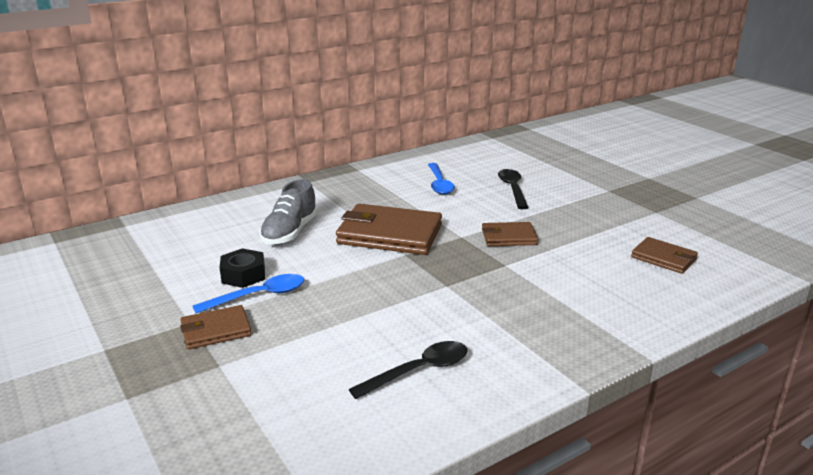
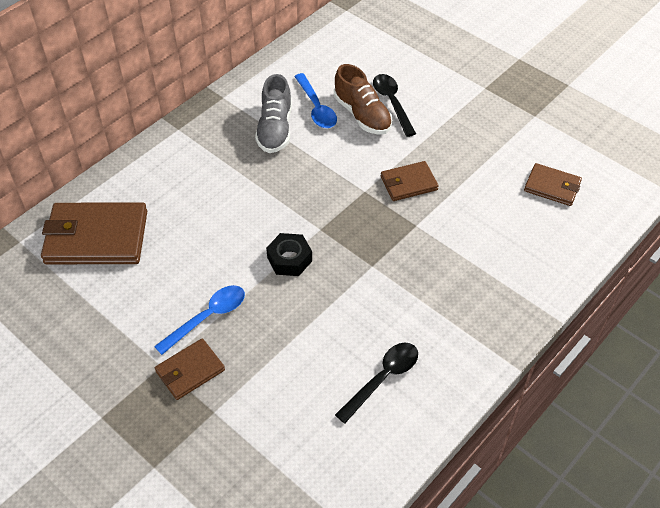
camera: 15 degrees left, 25 degrees up
(243, 275) = (179, 291): black nut -> black nut (289, 259)
(289, 232) = (196, 218): grey shoe -> grey shoe (275, 129)
(389, 234) = (295, 201): brown wallet -> brown wallet (96, 237)
(481, 192) = (362, 115): none -> brown shoe

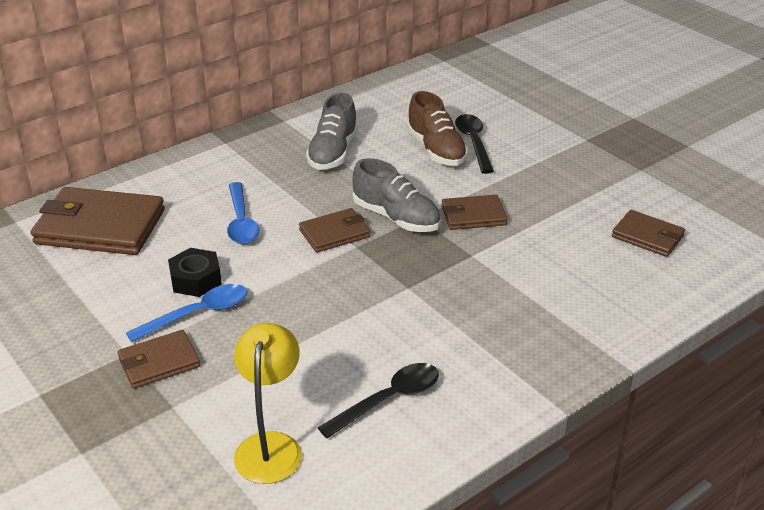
camera: 10 degrees right, 15 degrees down
(289, 259) = (311, 270): black nut -> black nut (196, 279)
(299, 218) = (334, 233): none -> brown wallet
(302, 436) = (270, 446): none -> yellow lamp
(316, 108) = (385, 139): blue spoon -> blue spoon (241, 222)
(346, 194) = (396, 218): none -> grey shoe

